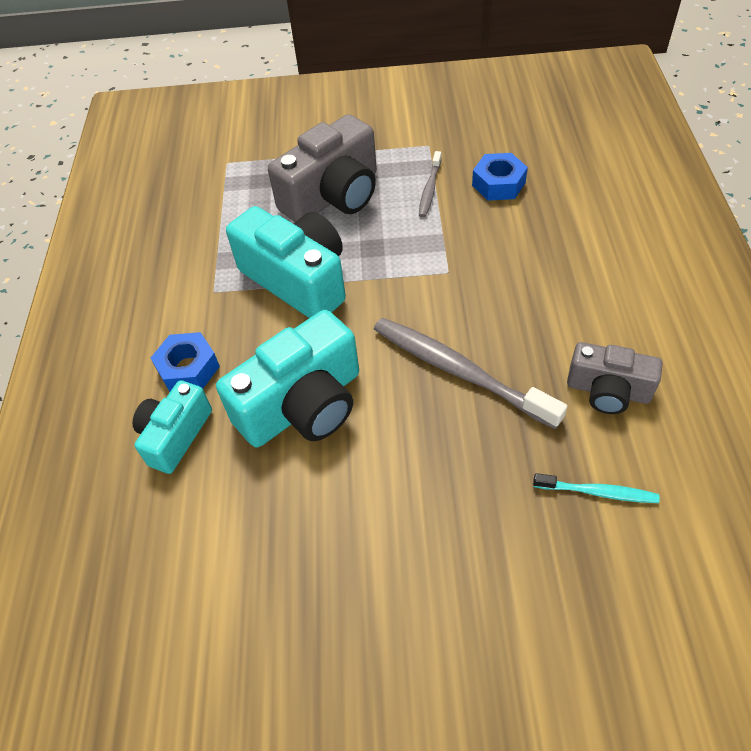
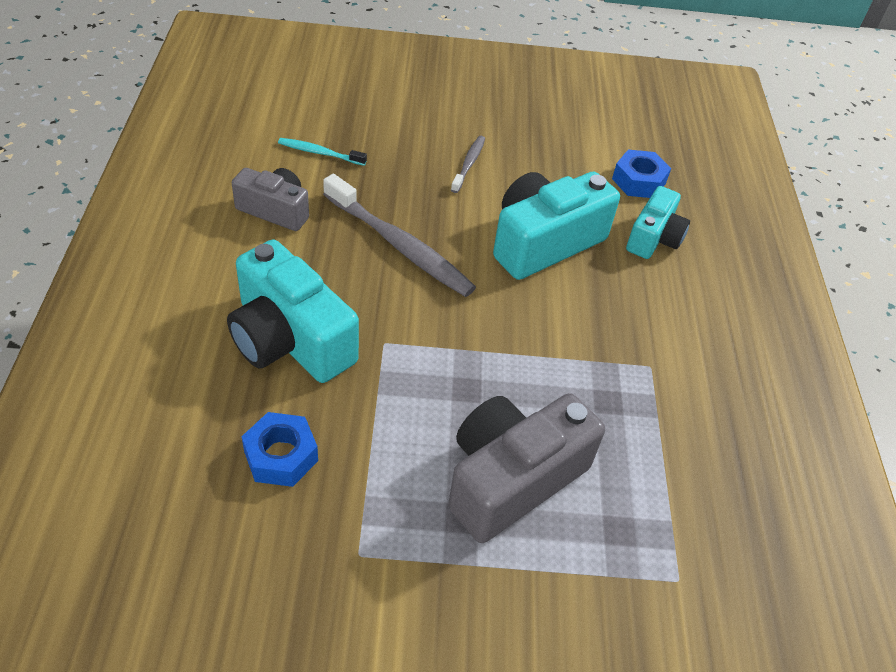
camera: 175 degrees right, 5 degrees down
(188, 369) = (657, 289): blue nut -> blue nut (638, 181)
(298, 280) = (555, 362): turquoise camera -> turquoise camera (289, 339)
(430, 189) = (377, 465): grey toothbrush -> grey toothbrush (468, 164)

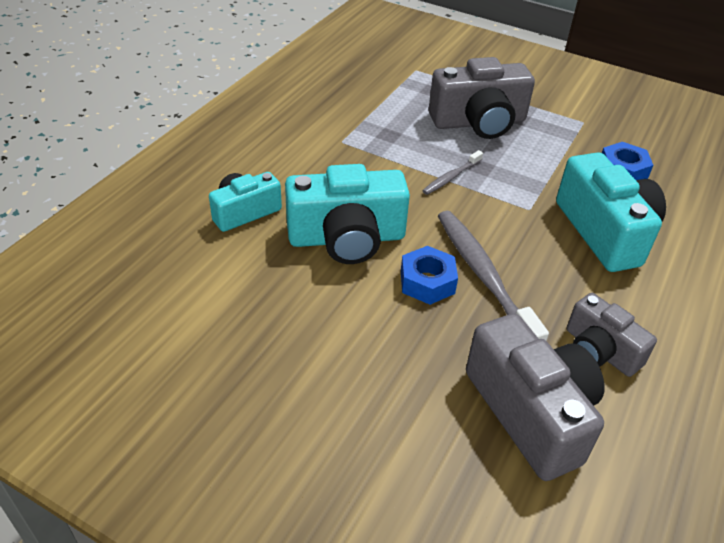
camera: 150 degrees left, 5 degrees down
(320, 153) = (531, 412): turquoise toothbrush -> grey camera
(468, 164) = (361, 340): grey toothbrush -> grey toothbrush (451, 177)
(638, 181) = (197, 264): blue nut -> blue nut (427, 282)

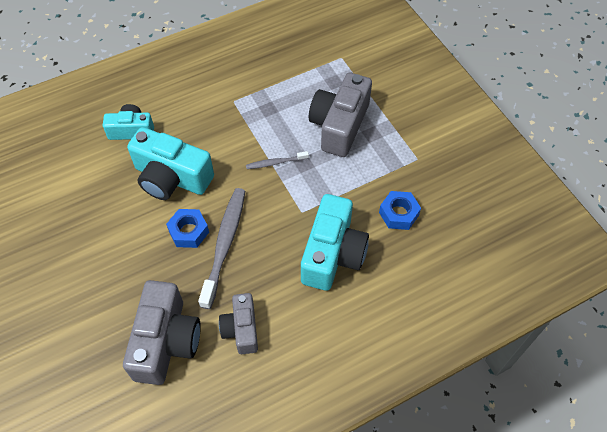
camera: 35 degrees right, 15 degrees up
(479, 122) = (339, 125): grey camera -> grey camera turned 90 degrees clockwise

